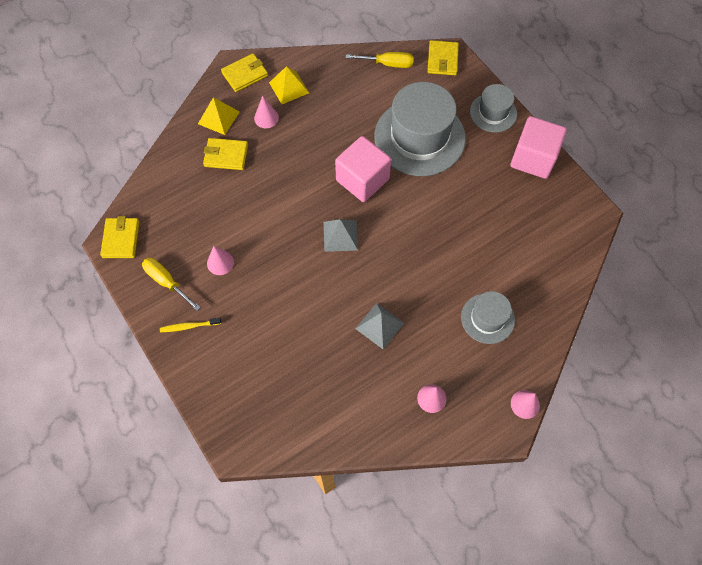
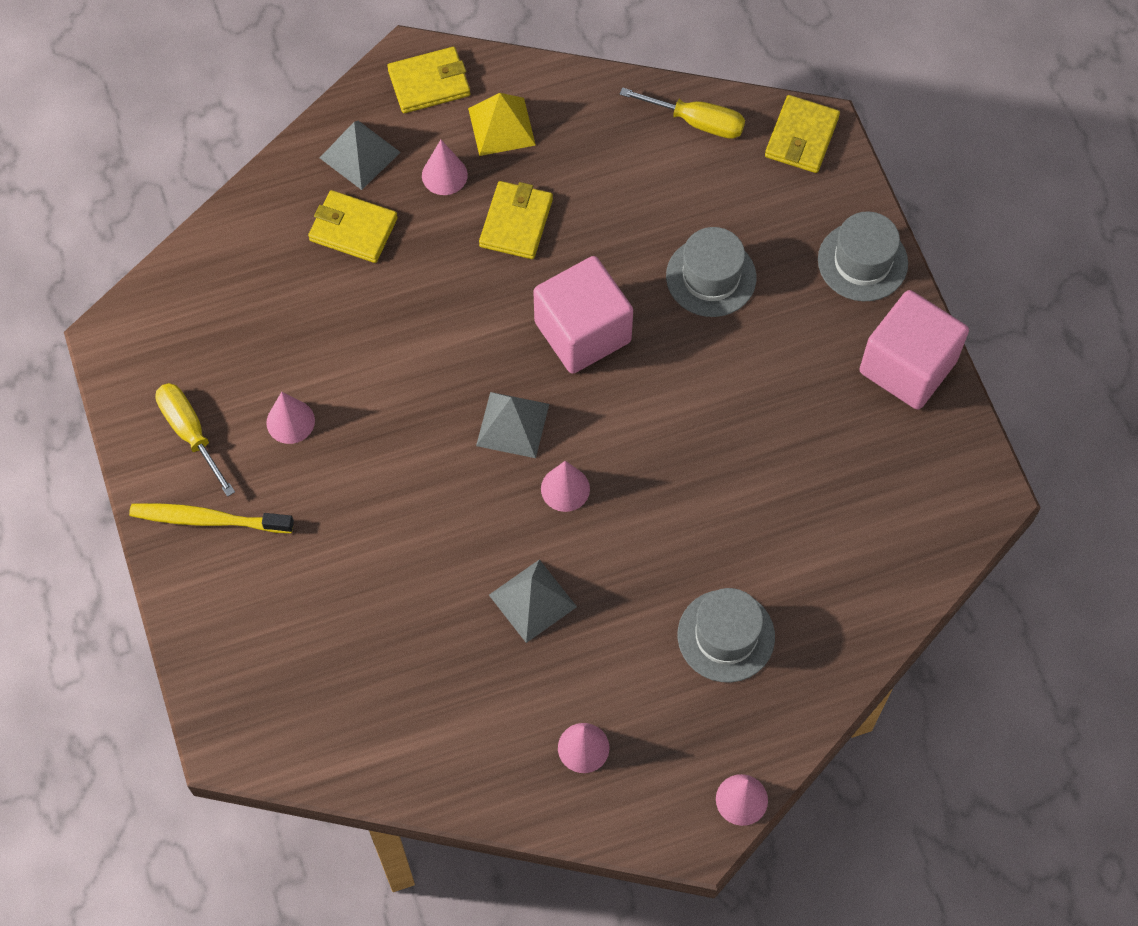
camera: 15 degrees right, 0 degrees up
(121, 239) = (132, 338): yellow wallet -> yellow wallet (516, 223)
(189, 326) = (208, 519): yellow toothbrush -> yellow toothbrush, size x1.53
(218, 117) = (359, 154): yellow pyramid -> grey pyramid
(378, 262) = (565, 489): none -> pink cone
(419, 137) = (711, 277): grey hat -> grey hat, size x0.53

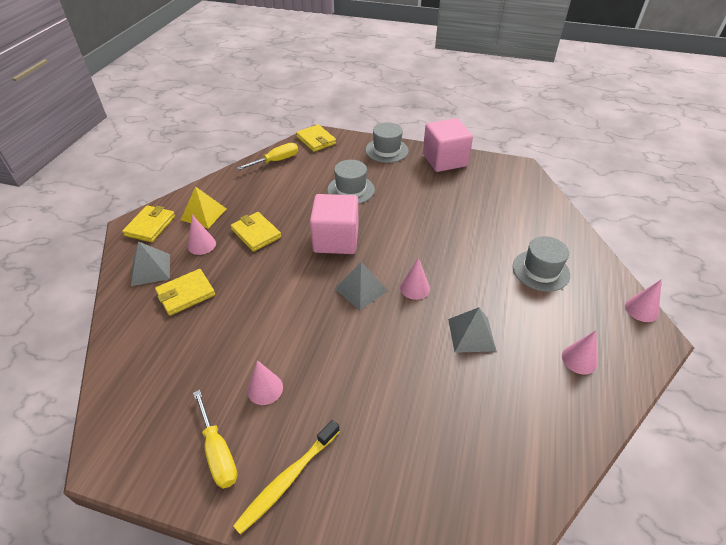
camera: 55 degrees left, 20 degrees down
(190, 433) = (218, 452): yellow screwdriver -> yellow screwdriver turned 120 degrees counterclockwise

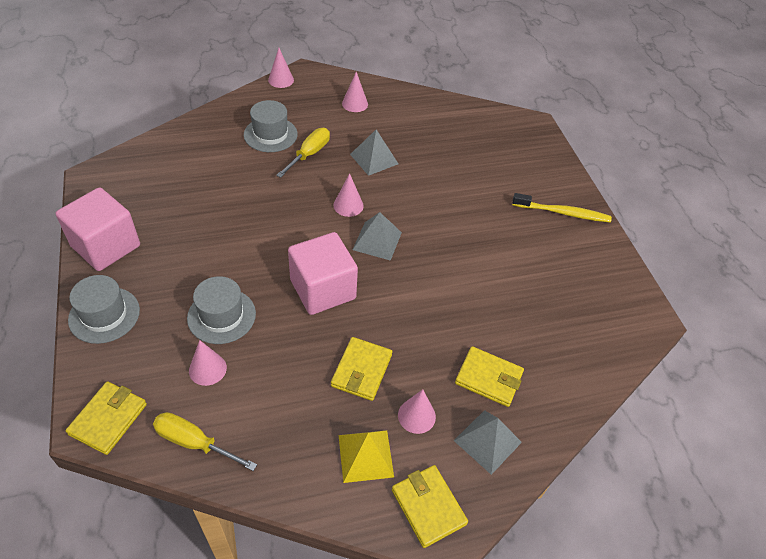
camera: 125 degrees left, 5 degrees up
(150, 226) = (428, 507): yellow wallet -> yellow wallet turned 75 degrees clockwise
(218, 452) = (583, 257): yellow screwdriver -> yellow screwdriver (309, 154)
(265, 388) = (520, 257): pink cone -> pink cone (207, 369)

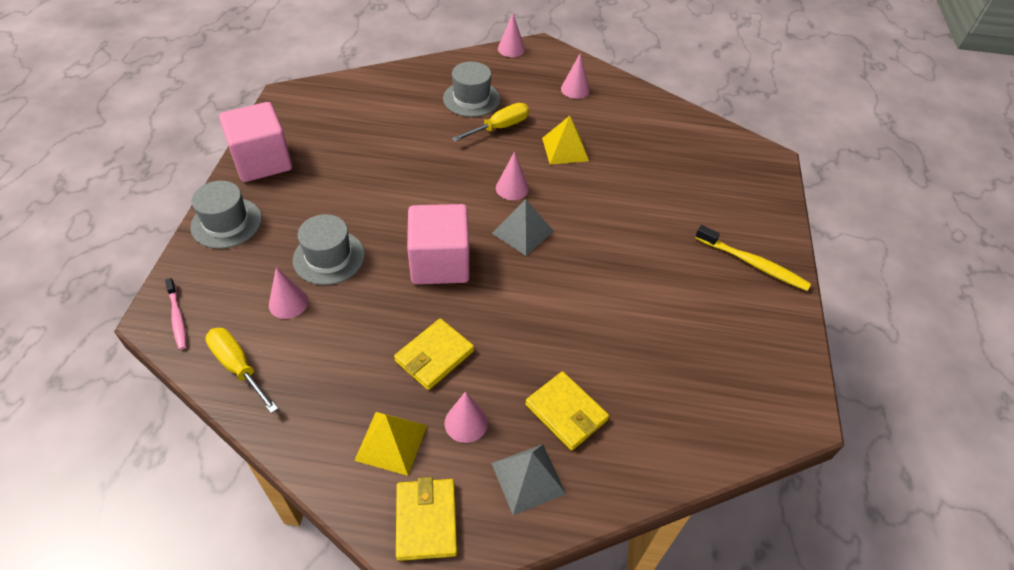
camera: 25 degrees right, 0 degrees up
(108, 419) = (177, 318): yellow wallet -> pink toothbrush
(374, 159) = (565, 149): grey pyramid -> yellow pyramid

